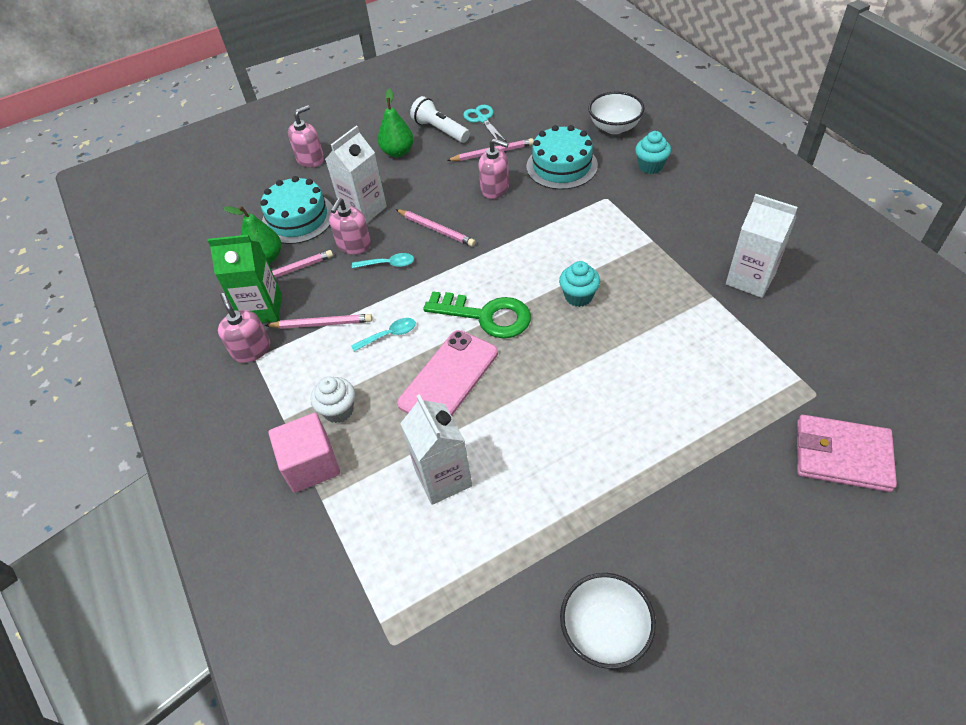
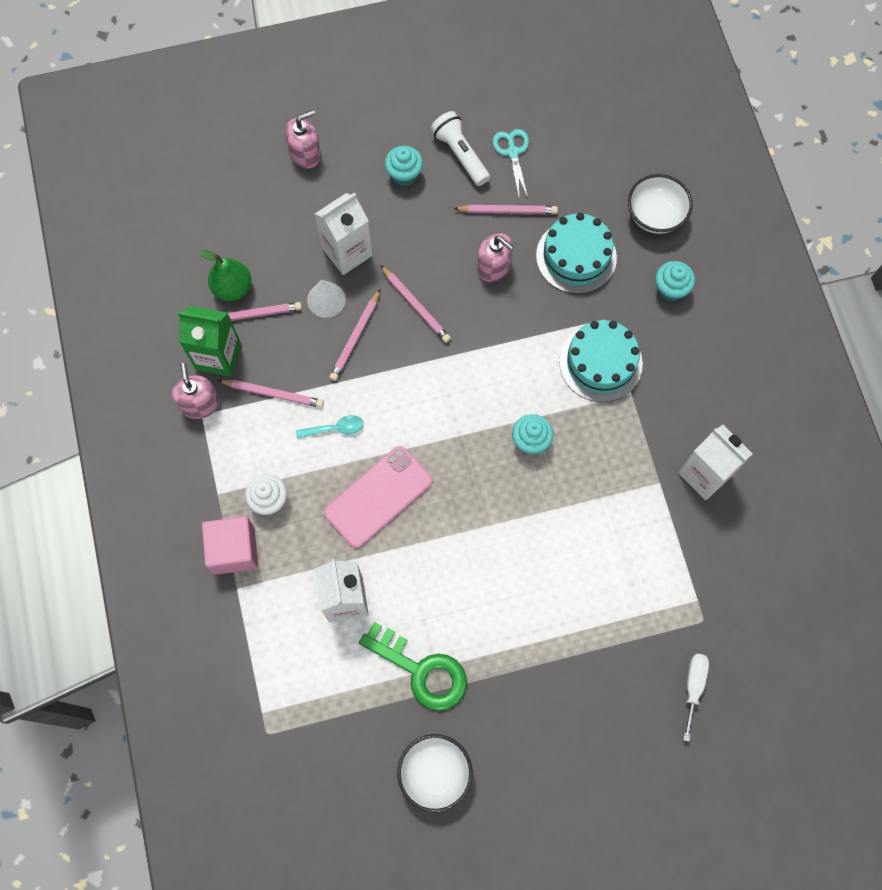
camera: 10 degrees right, 20 degrees up
(298, 218) = (275, 241): turquoise cake -> turquoise cake (600, 363)
(354, 245) = (326, 299): pink soap dispenser -> white cone
(388, 264) = (355, 337): turquoise spoon -> pink pencil
(398, 152) = (404, 175): green pear -> turquoise cupcake
(486, 316) = (434, 436): green key -> green key (421, 670)
(842, 456) = (693, 686): pink wallet -> white screwdriver

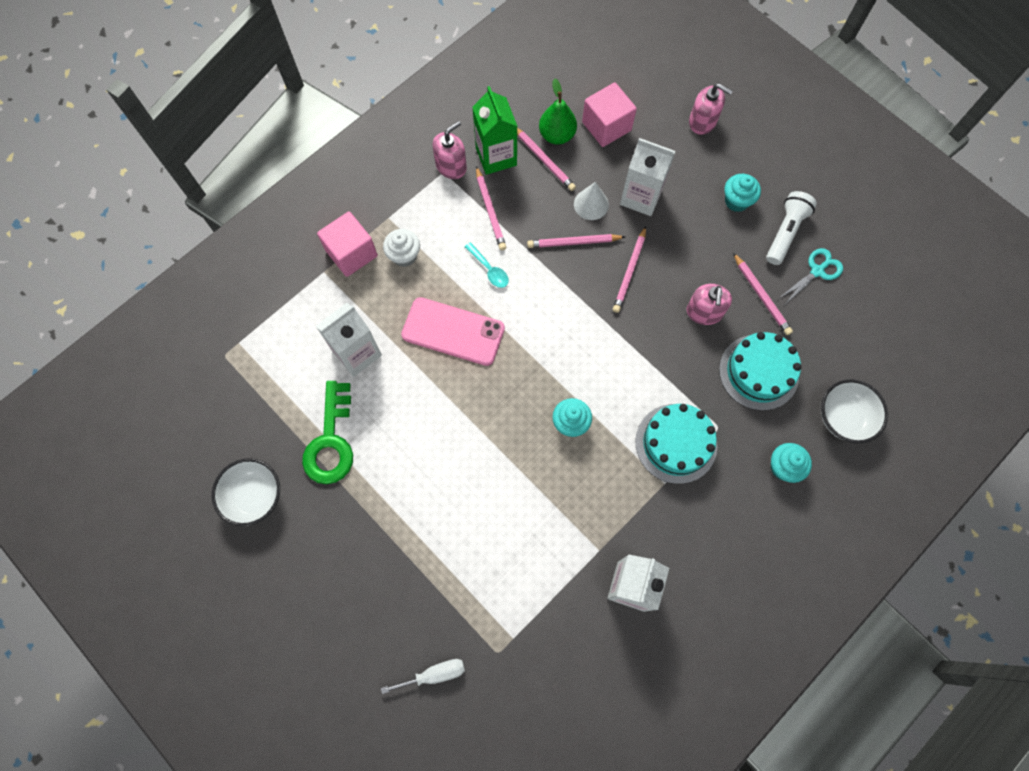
camera: 60 degrees right, 0 degrees up
(253, 239) = (606, 126): none -> pink cube

